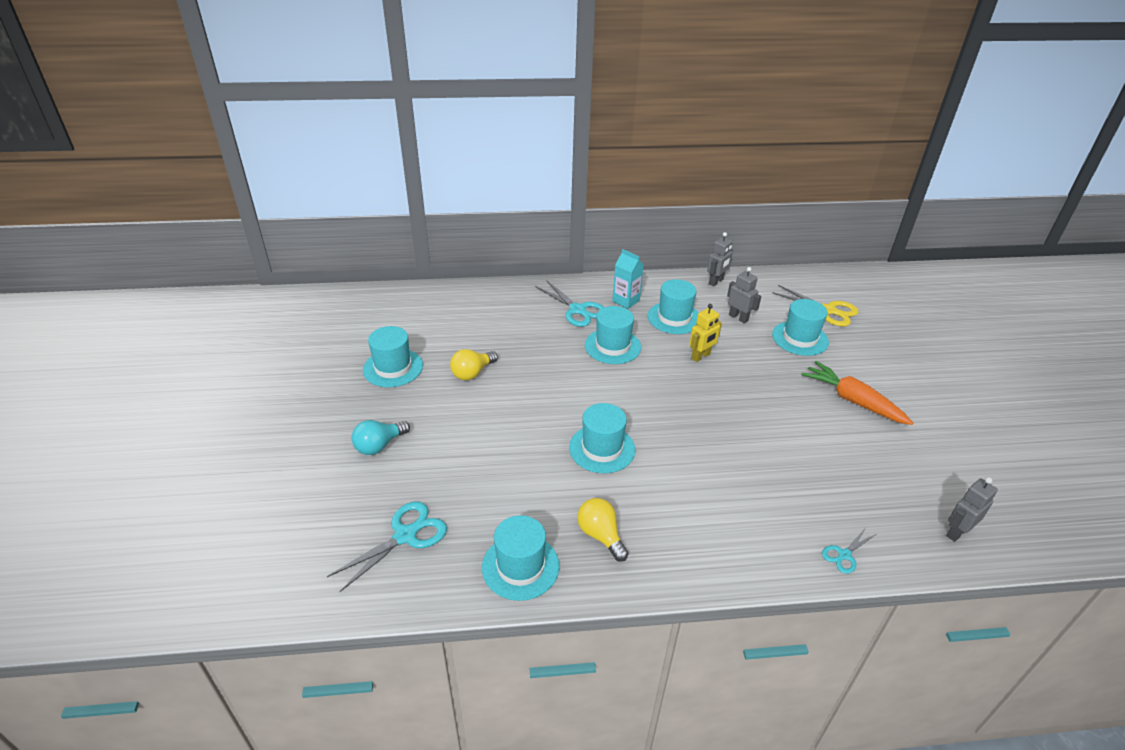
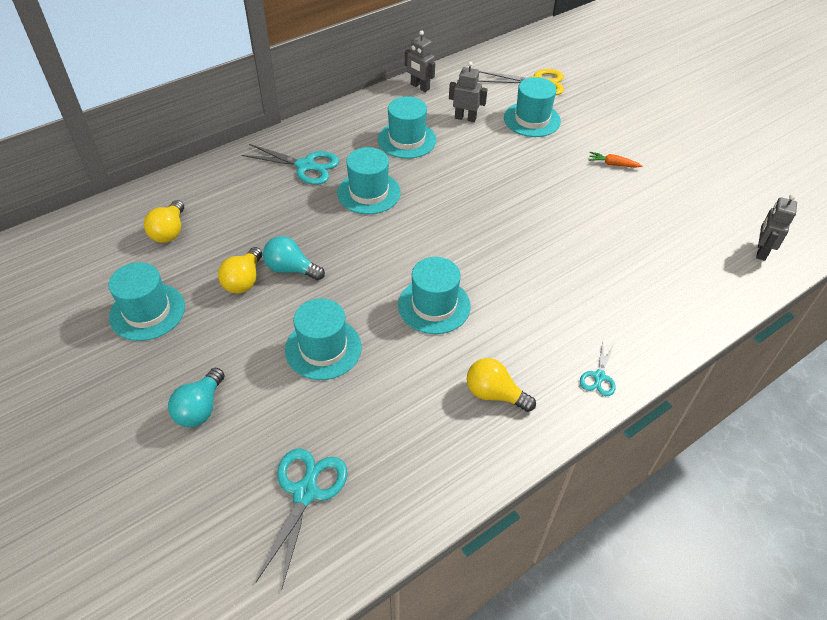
camera: 30 degrees left, 10 degrees up
(446, 321) = (169, 231): none -> yellow light bulb
(512, 378) = (291, 269): none -> turquoise light bulb
(520, 566) = (443, 463): turquoise hat -> turquoise hat (323, 348)
(626, 301) = (347, 138): turquoise carton -> none
(701, 356) = (459, 171): yellow robot -> none
(716, 282) = (419, 87): grey robot -> grey robot turned 120 degrees clockwise
(844, 555) = (698, 311): turquoise scissors -> turquoise scissors (599, 377)
(852, 400) = (612, 164): orange carrot -> orange carrot, size x0.47

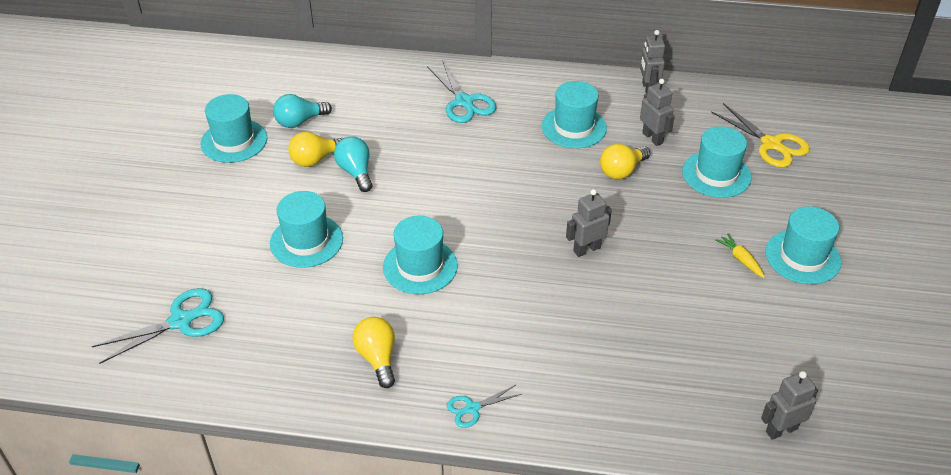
camera: 45 degrees right, 5 degrees down
(169, 231) = (311, 94): yellow light bulb -> yellow light bulb (622, 171)
(200, 408) = (189, 224): turquoise light bulb -> turquoise light bulb (299, 121)
(369, 193) = (485, 151): turquoise hat -> turquoise hat (802, 257)
(523, 217) = (586, 249): none -> grey robot
(612, 164) = (740, 259): orange carrot -> yellow carrot

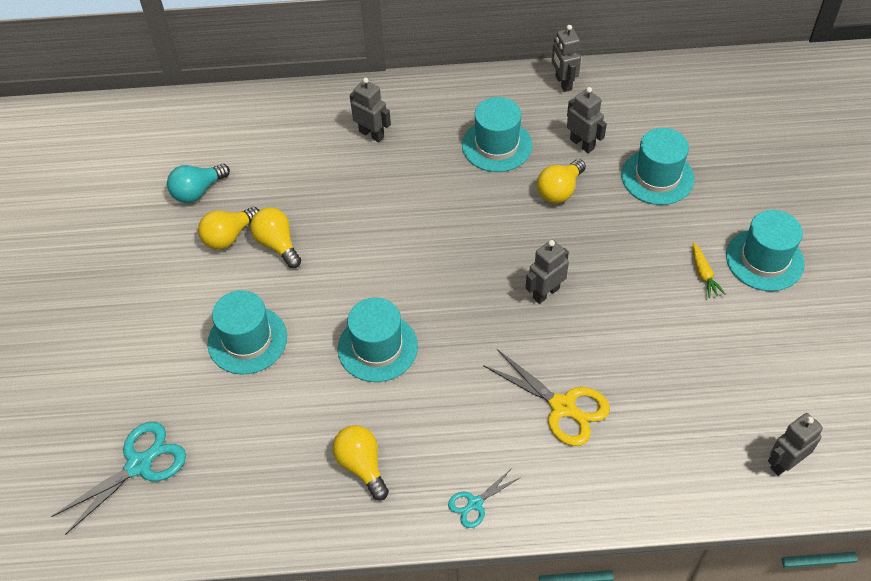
camera: 10 degrees left, 10 degrees up
(234, 141) = (131, 229): turquoise hat -> none
(356, 172) = (277, 244): turquoise light bulb -> yellow light bulb
(464, 102) = (371, 134): turquoise scissors -> grey robot
(740, 259) = (703, 274): yellow carrot -> yellow carrot turned 150 degrees counterclockwise
(771, 144) = (705, 130): yellow scissors -> yellow scissors (562, 407)

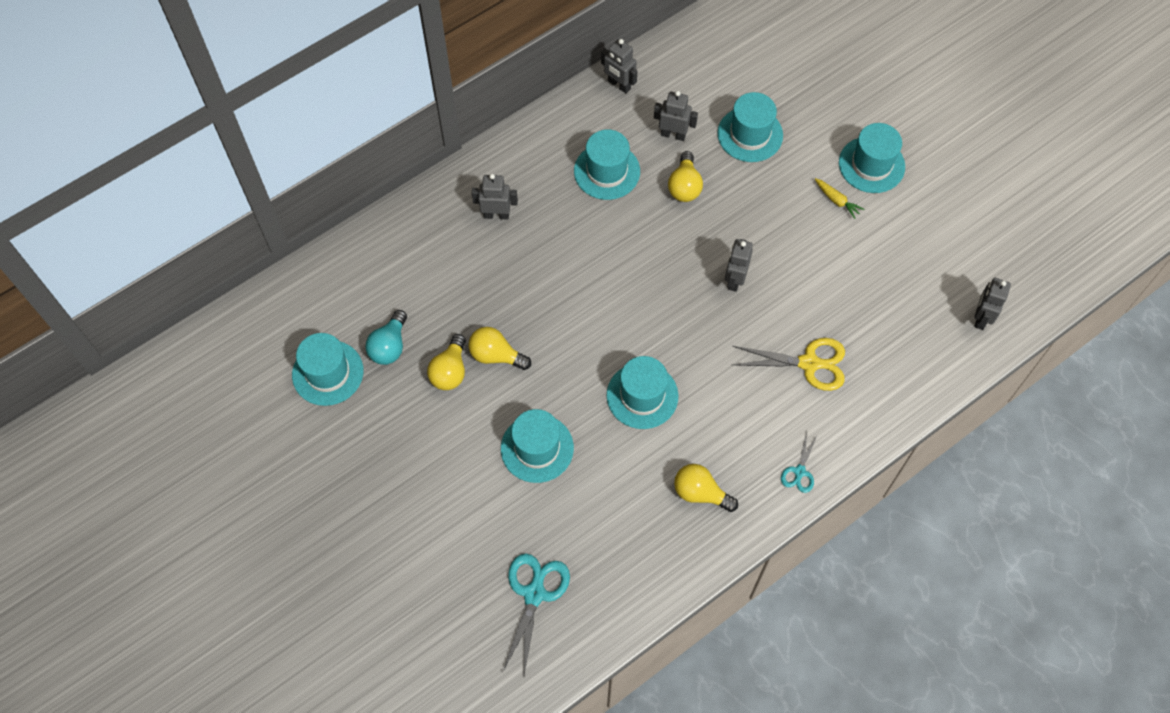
camera: 35 degrees left, 10 degrees up
(132, 186) = (328, 373): none -> turquoise hat

